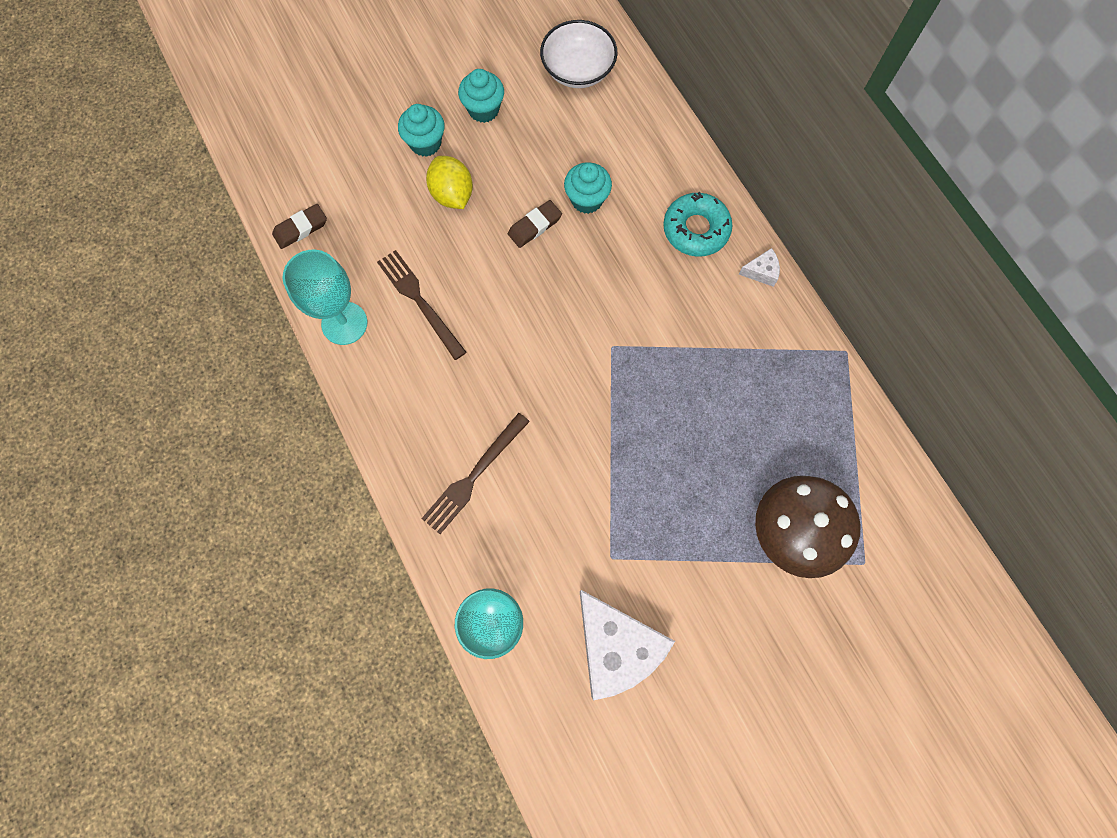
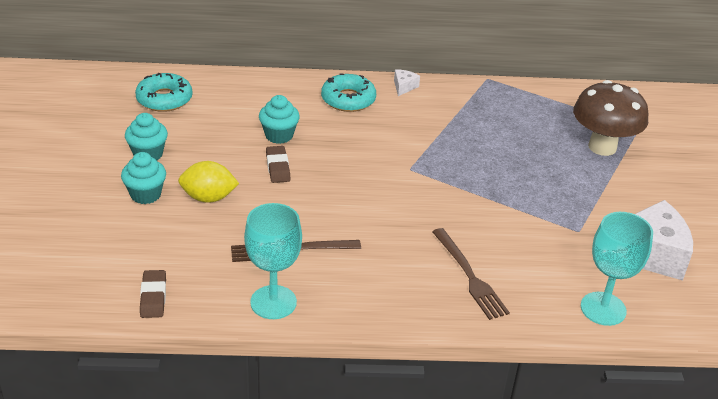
camera: 65 degrees left, 35 degrees down
(578, 70) = (164, 99): white bowl -> turquoise donut

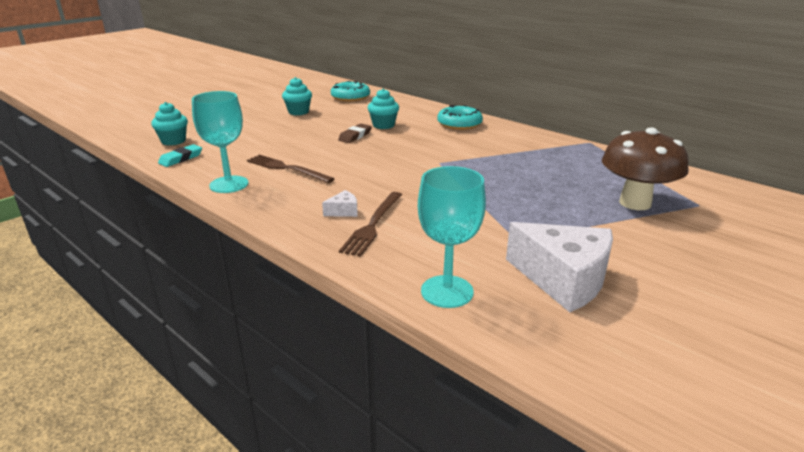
camera: 45 degrees right, 10 degrees down
(145, 194) = (264, 124): turquoise cupcake -> turquoise cupcake (173, 141)
(153, 297) = (181, 158): brown eraser -> turquoise eraser
(208, 198) = (291, 135): yellow lemon -> none
(404, 87) = (511, 129): white cheese -> white cheese (343, 211)

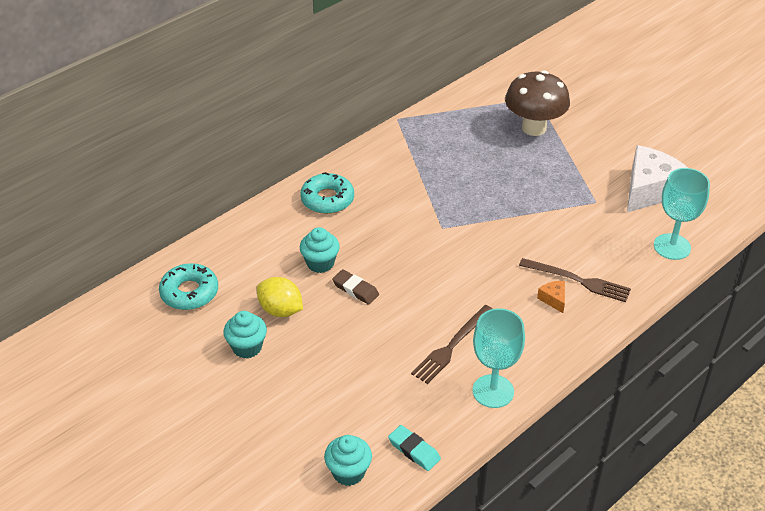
camera: 85 degrees left, 15 degrees up
(333, 118) = (280, 310): none -> yellow lemon
(343, 211) = (553, 299): white cheese -> orange cheese

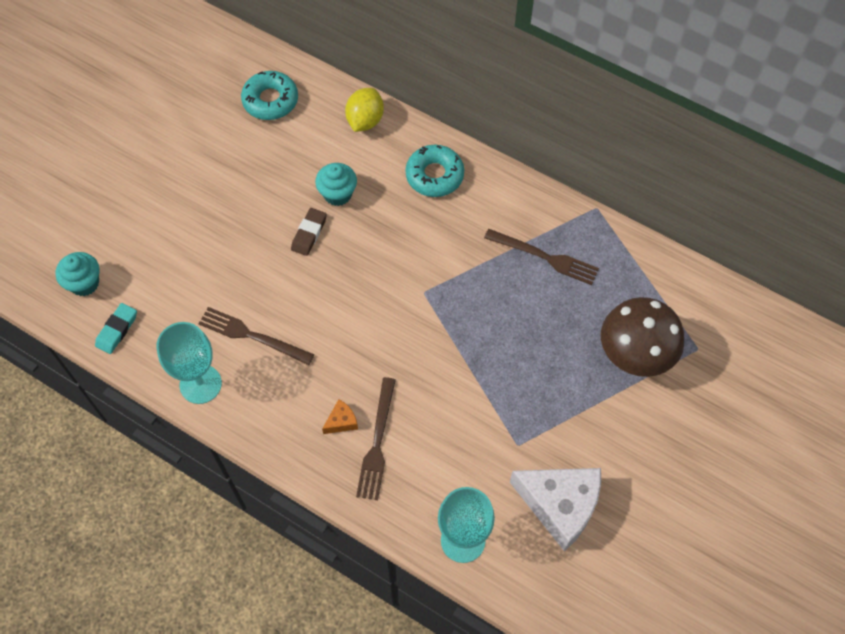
camera: 75 degrees right, 20 degrees up
(247, 347) = (213, 165): turquoise cupcake -> none
(280, 310) = (265, 178): yellow lemon -> yellow lemon (365, 120)
(433, 154) = (545, 257): none -> brown fork

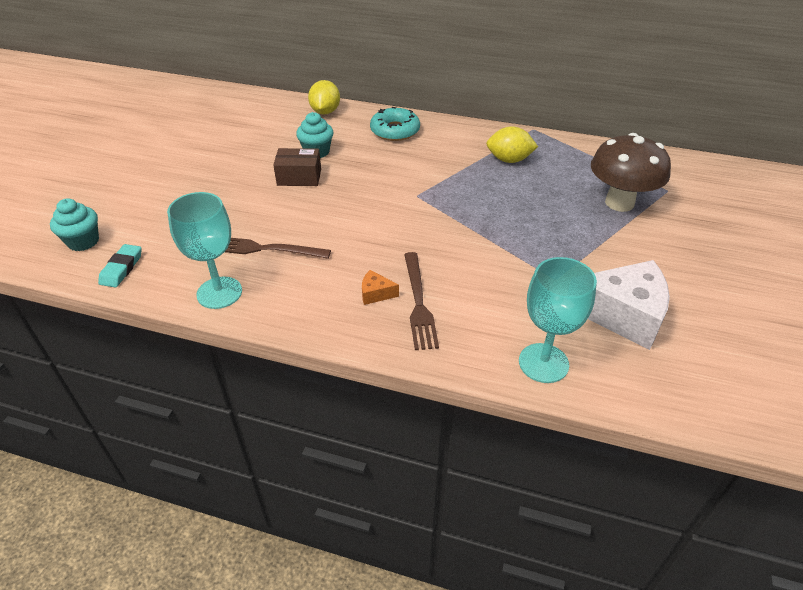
camera: 15 degrees left, 20 degrees down
(270, 100) = (242, 112): turquoise donut -> none
(309, 233) = (299, 177): brown eraser -> brown box
(341, 421) = (376, 294): orange cheese -> orange cheese turned 120 degrees counterclockwise
(545, 257) = (509, 160): brown fork -> yellow lemon

